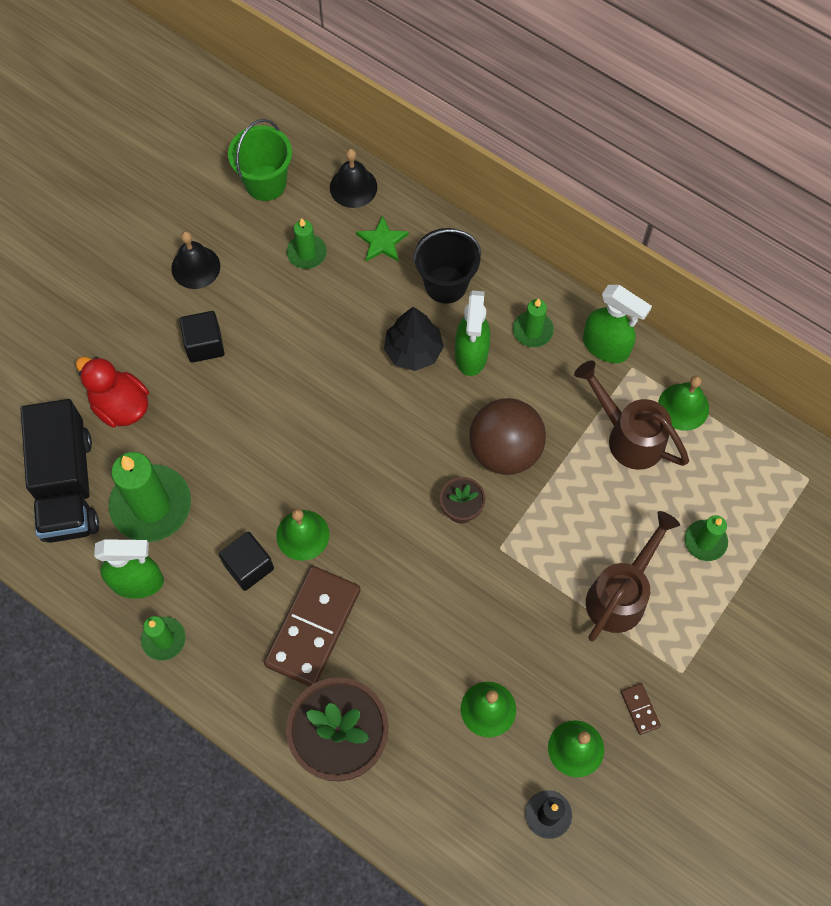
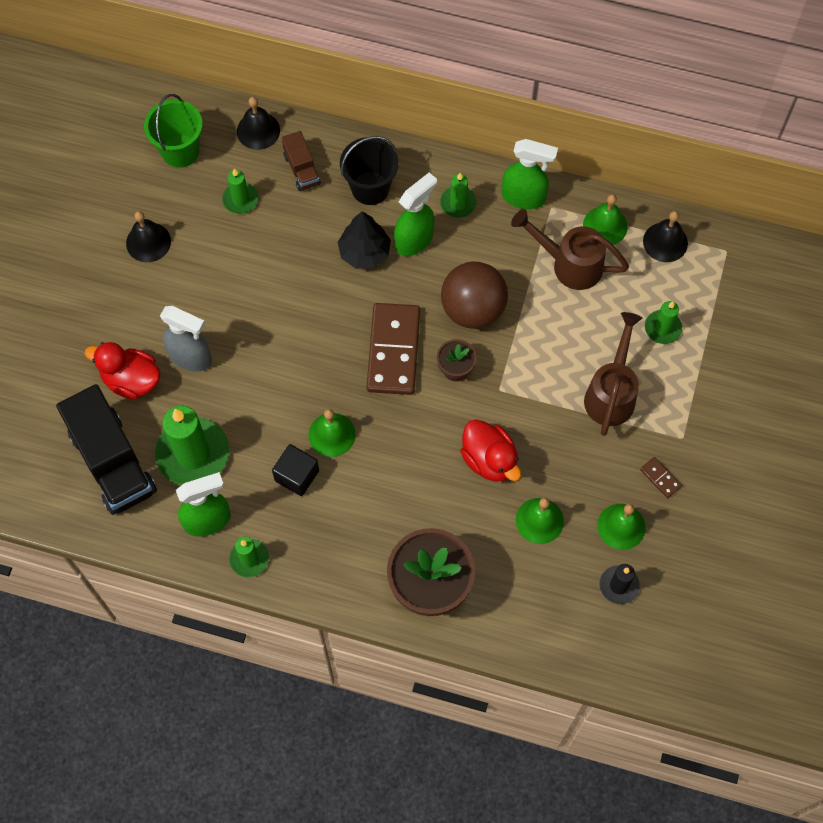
camera: 20 degrees left, 0 degrees up
(190, 402) = (191, 357): none -> grey spray bottle
(204, 344) = (183, 305): black cube -> none
(313, 627) = (371, 506): brown domino -> brown domino (394, 351)
(382, 242) = (302, 169): green star -> brown truck
(459, 622) = (489, 460): none -> red duck
(471, 355) = (414, 240): green spray bottle -> green spray bottle turned 120 degrees counterclockwise
(743, 446) = (665, 242): none -> black bell

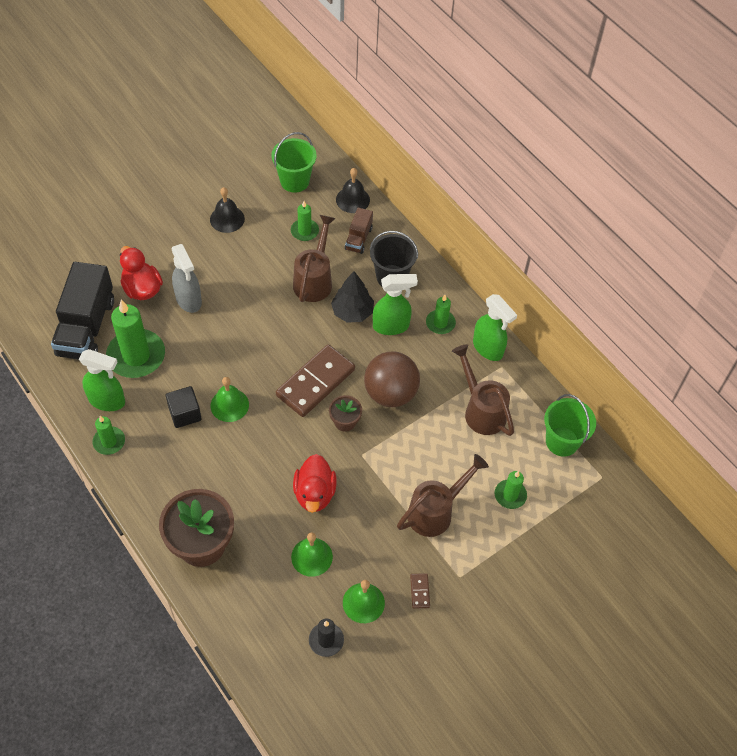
camera: 35 degrees right, 10 degrees down
(297, 244) = (315, 279): none -> brown watering can
(605, 226) = (528, 403): green bell -> none
(665, 242) = (562, 441): black bell -> green bucket

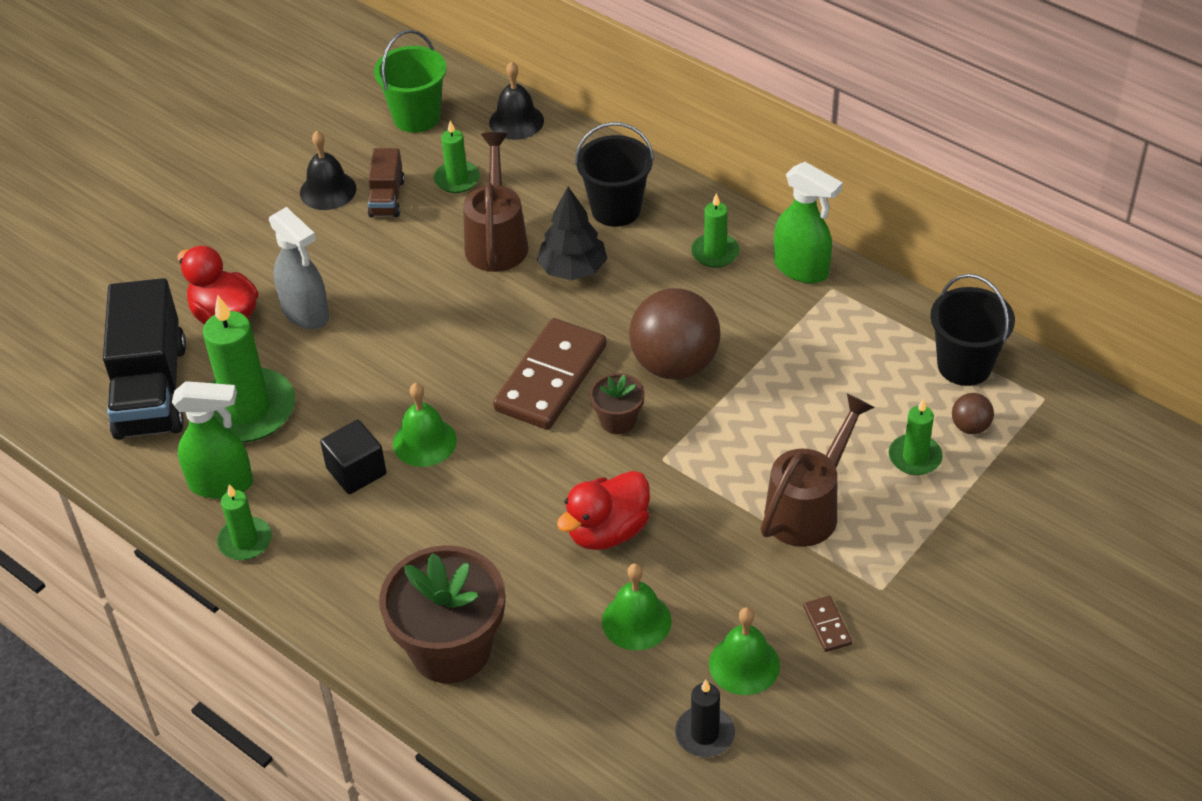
camera: 10 degrees left, 10 degrees down
(314, 493) = (607, 531): red duck -> red duck turned 60 degrees clockwise
(358, 238) = (545, 170): brown truck -> brown truck (387, 198)
(391, 326) = (641, 274): green spray bottle -> none
(481, 409) = (824, 353): brown watering can -> none
(550, 484) = (970, 427): none -> brown ball
(562, 441) = (964, 365): green bucket -> black bucket

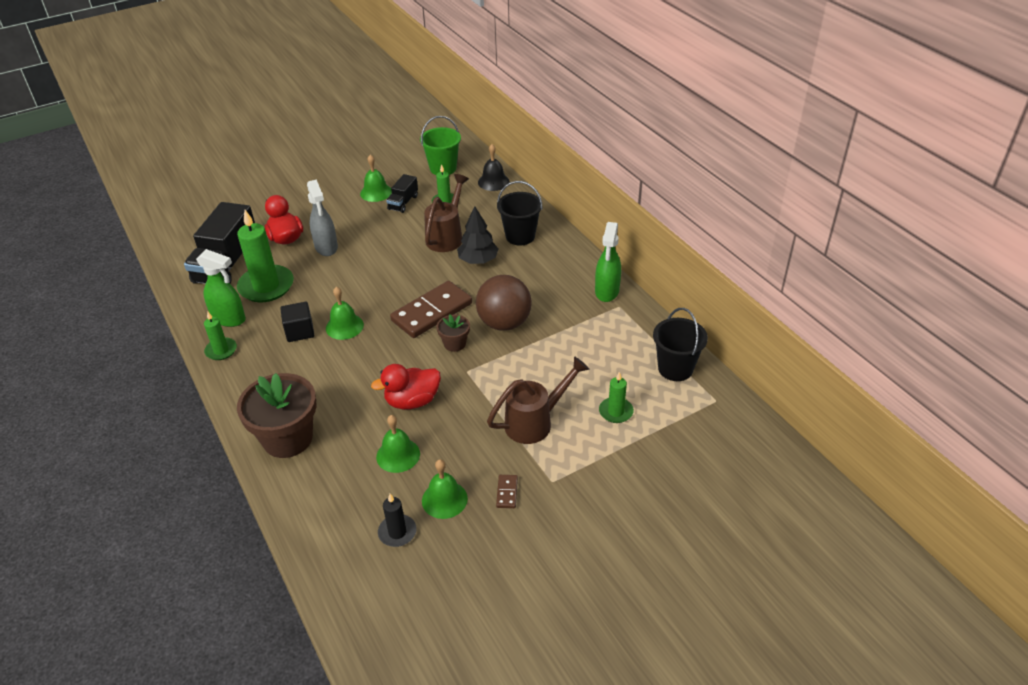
camera: 20 degrees right, 5 degrees down
(328, 190) = (376, 192): black bell -> green bell
(387, 198) = (403, 203): brown truck -> black truck
(715, 253) = (562, 271): green candle -> none
(801, 269) = (607, 292): green spray bottle -> green spray bottle turned 45 degrees clockwise
(970, 427) = (660, 404): brown ball -> none

